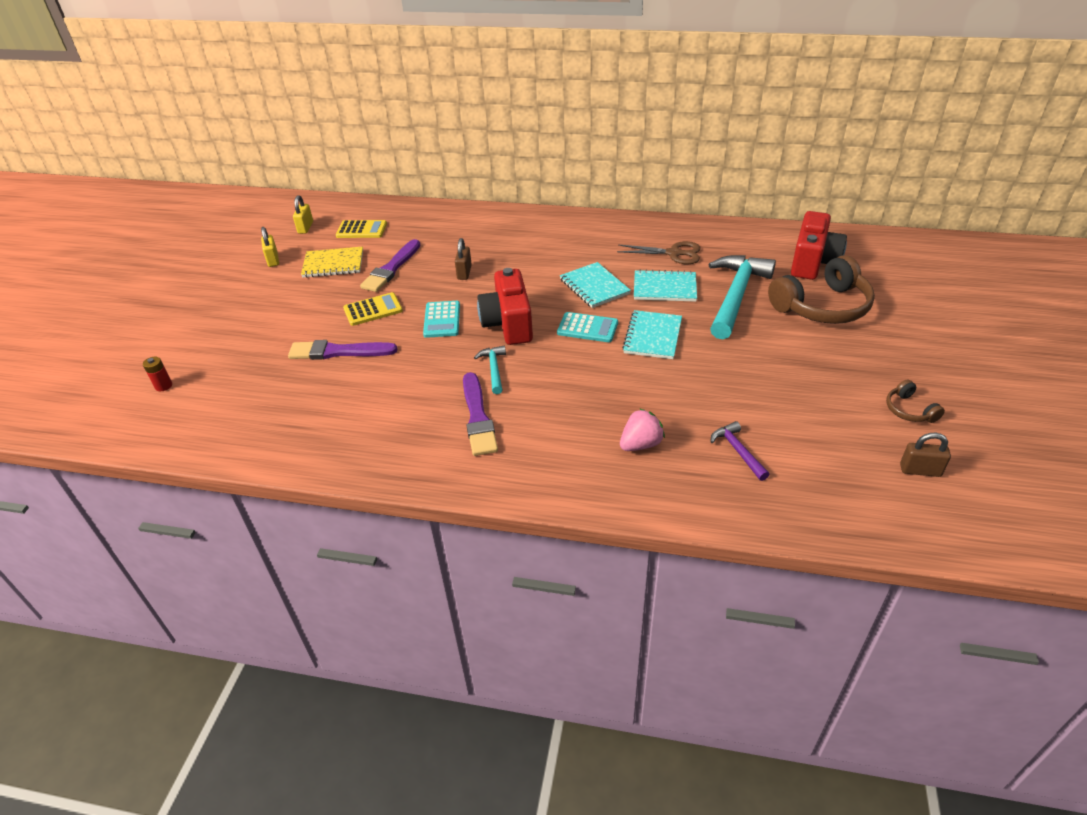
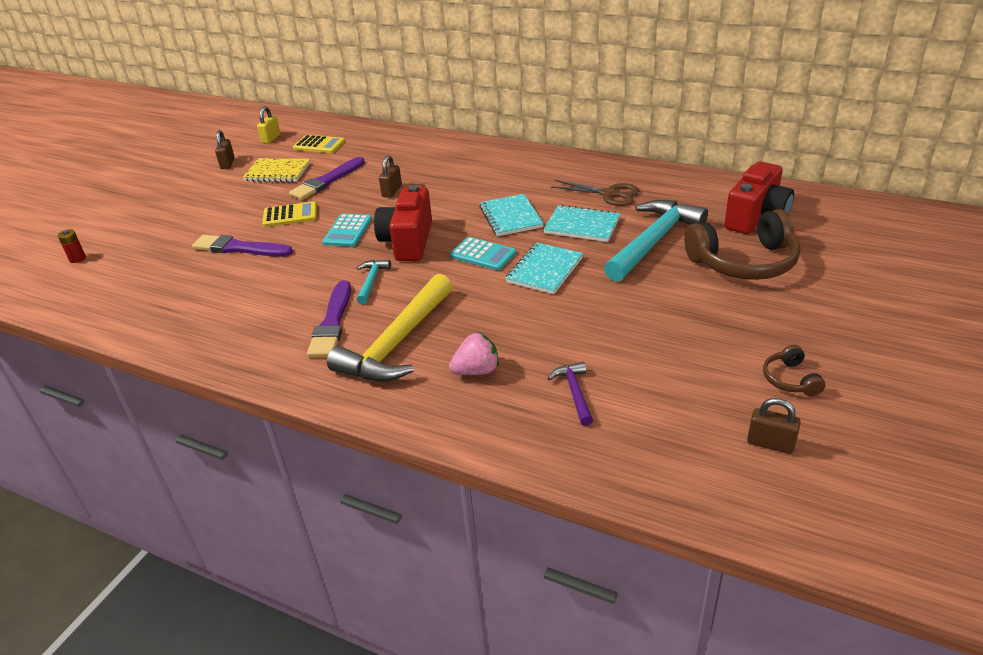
camera: 15 degrees right, 5 degrees down
(273, 260) = (227, 163): yellow padlock -> brown padlock
(552, 428) = (397, 343): none -> yellow hammer

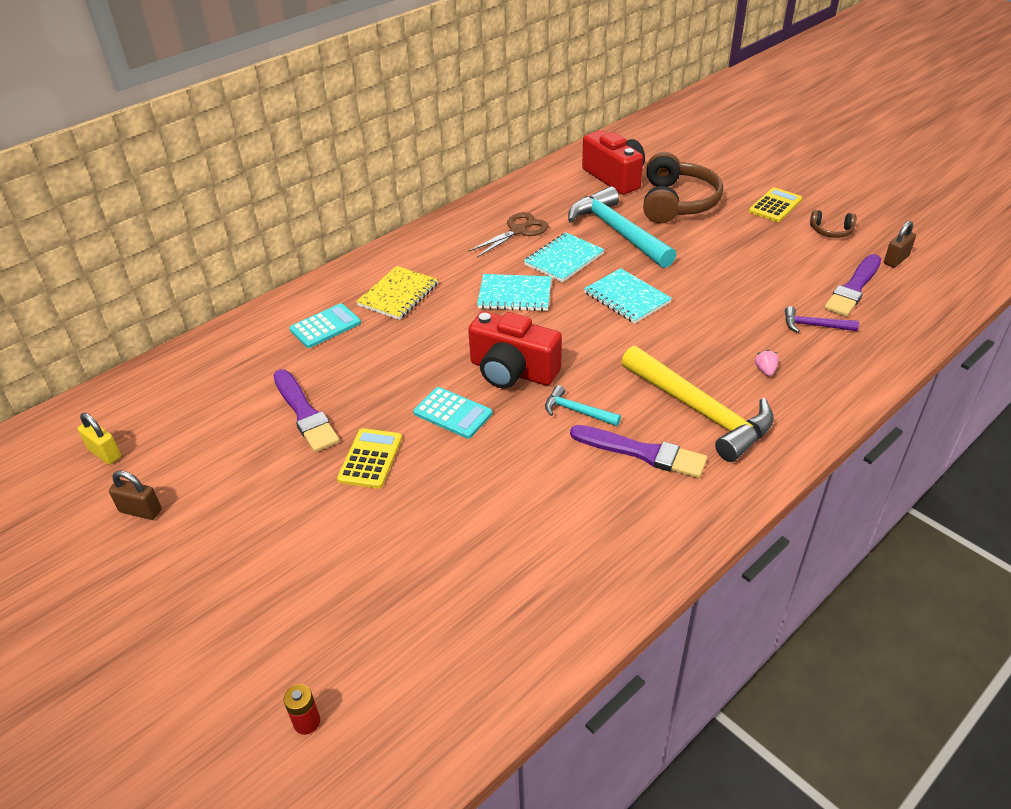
camera: 70 degrees left, 5 degrees up
(239, 248) = (421, 517): purple brush -> purple brush (853, 288)
(277, 172) = (228, 457): yellow notebook -> yellow notebook (398, 295)
(319, 145) = (185, 406): yellow calculator -> yellow calculator (775, 205)
(392, 191) = (385, 363): brown padlock -> none
(476, 371) = (765, 370): pink strawberry -> pink strawberry, size x0.57
(483, 254) = (574, 327): turquoise calculator -> turquoise calculator (325, 326)

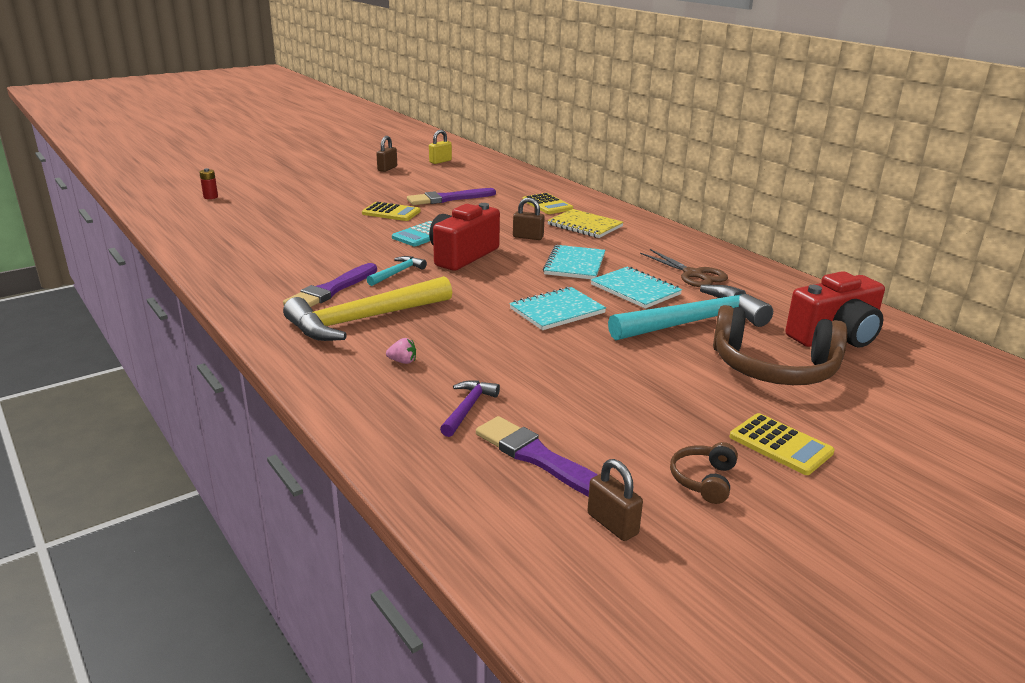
camera: 95 degrees right, 15 degrees down
(325, 326) = (547, 204): turquoise calculator -> yellow calculator
(443, 331) = (528, 237): none -> brown padlock

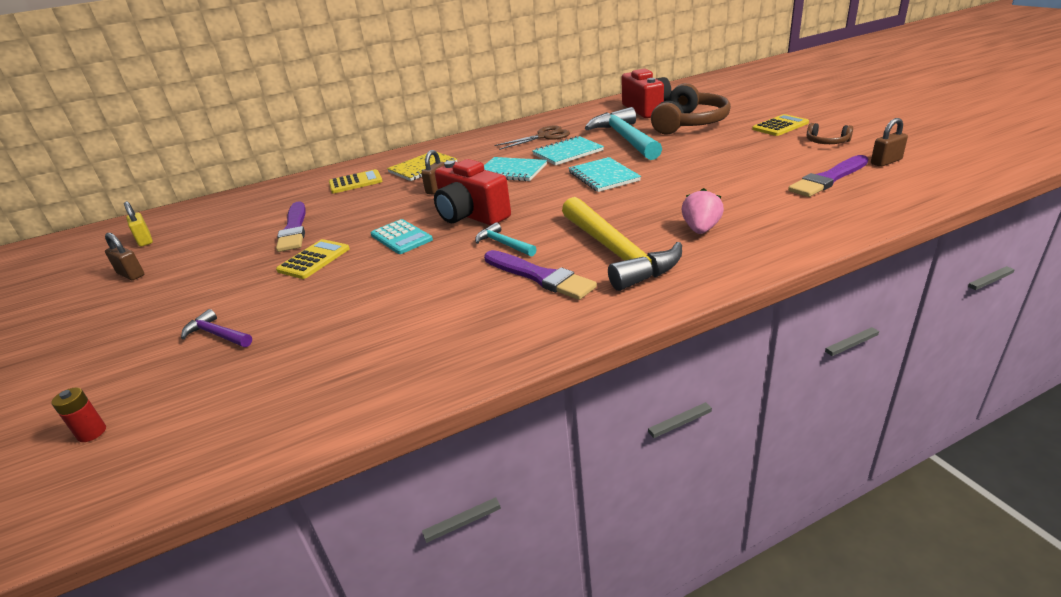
camera: 75 degrees left, 5 degrees up
(403, 361) = (701, 229): pink strawberry -> pink strawberry, size x1.75
(468, 408) = (771, 202): purple hammer -> purple hammer (217, 334)

